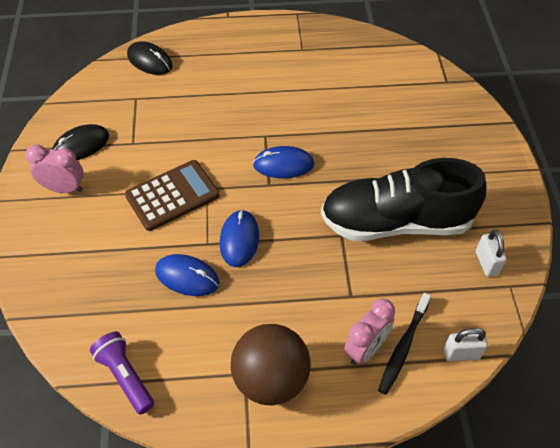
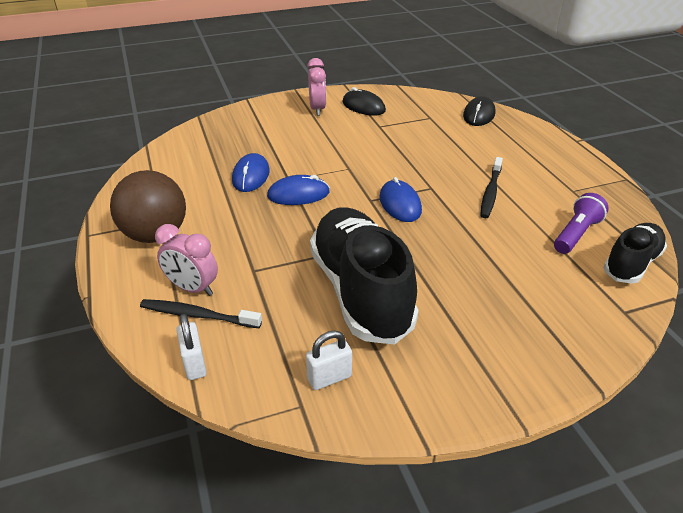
camera: 75 degrees right, 15 degrees down
(125, 376) = (155, 167): purple flashlight -> purple flashlight (576, 234)
(172, 195) = (332, 154): brown calculator -> none
(287, 99) = (490, 192): none -> black toothbrush
(400, 57) = (631, 263): none -> black shoe

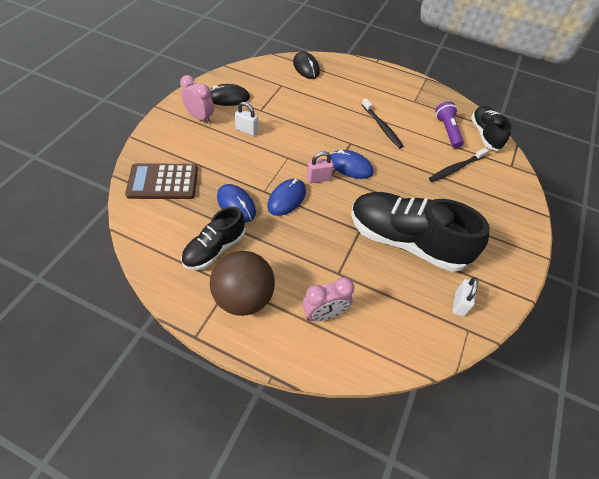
camera: 50 degrees left, 15 degrees up
(188, 193) = (214, 249): none -> black shoe
(194, 364) = (395, 357): white padlock -> white padlock (247, 130)
(197, 315) = (353, 328): black toothbrush -> black toothbrush (455, 168)
(223, 135) = (163, 182): none -> brown calculator
(352, 196) = (318, 178): none -> pink padlock

